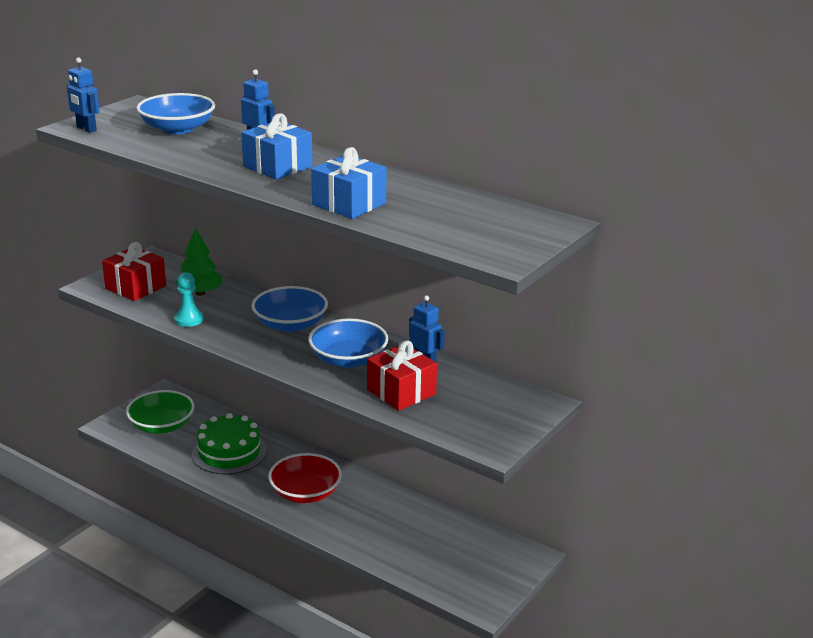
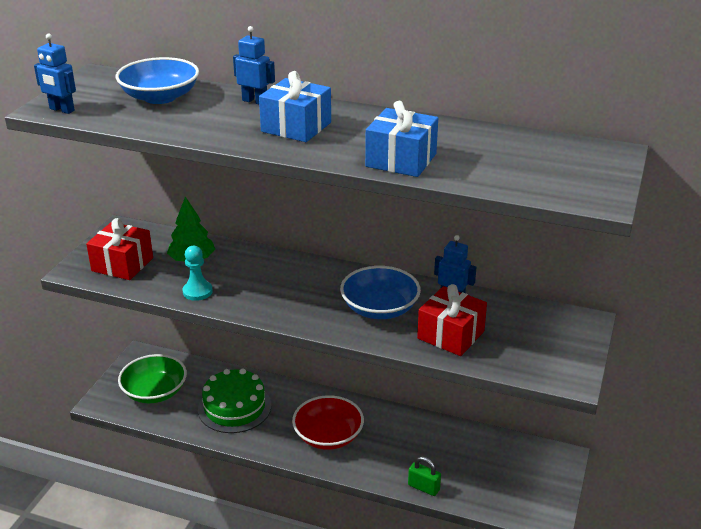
camera: 15 degrees left, 5 degrees up
(290, 324) = (301, 279): blue bowl -> none
(374, 554) = (423, 487): none -> green padlock

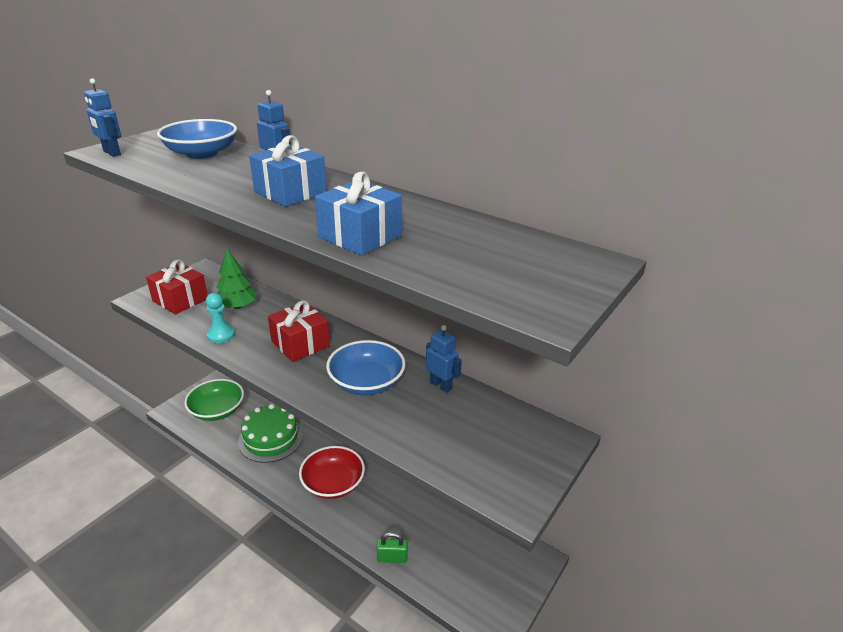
camera: 15 degrees right, 0 degrees up
(423, 487) = (392, 558): green padlock -> green padlock turned 45 degrees counterclockwise
(450, 335) = (417, 424): red gift -> red gift (300, 344)

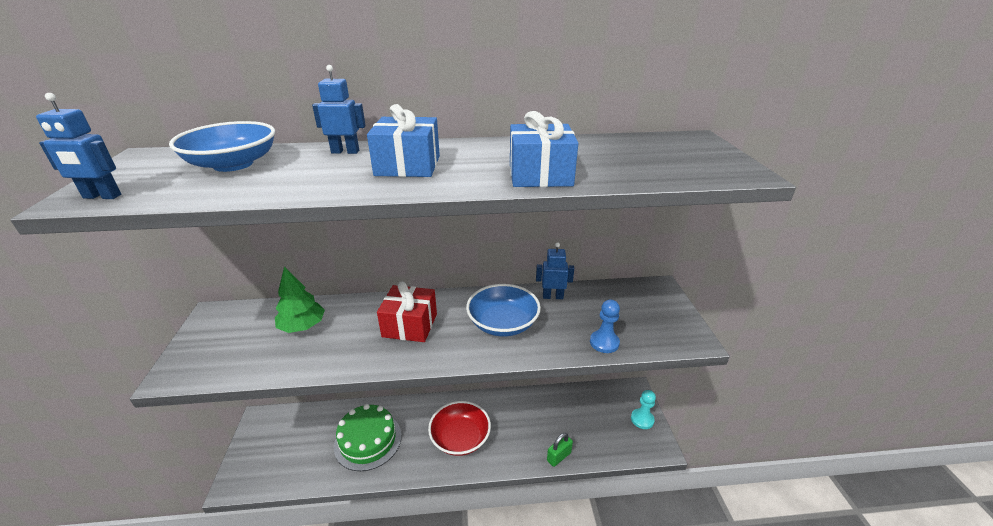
camera: 40 degrees left, 0 degrees up
(180, 300) = (227, 352): red gift -> none
(217, 410) = (286, 452): green bowl -> none
(221, 335) = (323, 358): turquoise pawn -> turquoise pawn (642, 419)
(425, 449) = (604, 342): none -> blue pawn

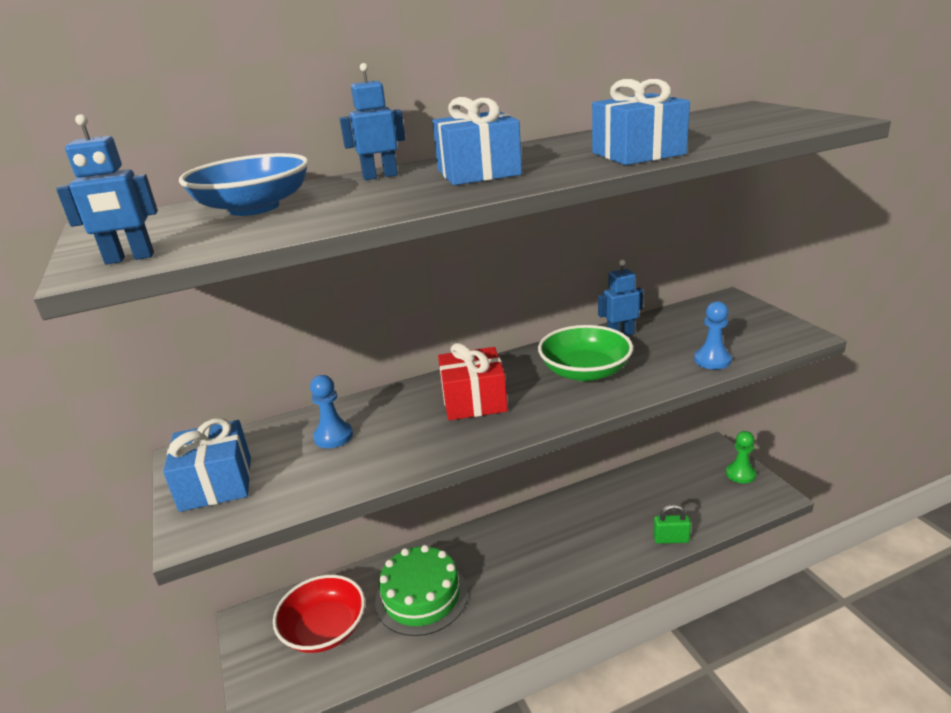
camera: 15 degrees left, 5 degrees down
(211, 341) = (216, 483): none -> blue gift
(303, 326) = (333, 436): green tree -> blue pawn
(460, 438) = (540, 556): red bowl -> red bowl (324, 629)
(503, 323) = (585, 371): blue bowl -> green bowl
(559, 456) = (671, 539): green padlock -> green padlock turned 60 degrees clockwise
(642, 419) = (740, 474): turquoise pawn -> green pawn

